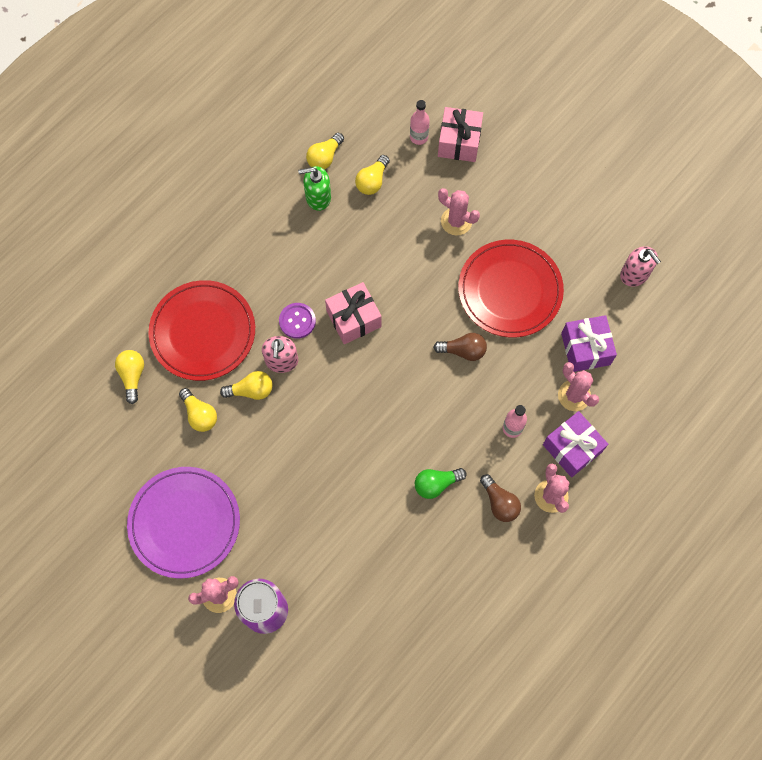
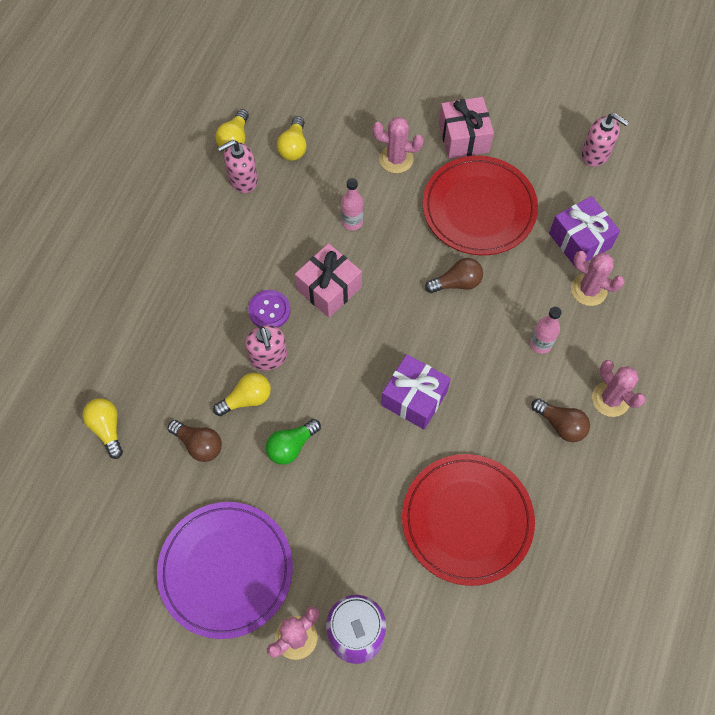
camera: 20 degrees left, 5 degrees down
(200, 414) = (199, 444): yellow light bulb -> brown light bulb
(203, 332) = (170, 355): red plate -> red plate (467, 520)
(318, 197) = (242, 180): green soap dispenser -> pink soap dispenser
(419, 137) = (324, 91): pink bottle -> pink bottle (352, 222)
(436, 484) = (486, 429): green light bulb -> green light bulb (291, 446)
(459, 142) = (367, 83): pink gift -> pink gift (463, 137)
(572, 448) = (610, 343): purple gift -> purple gift (414, 398)

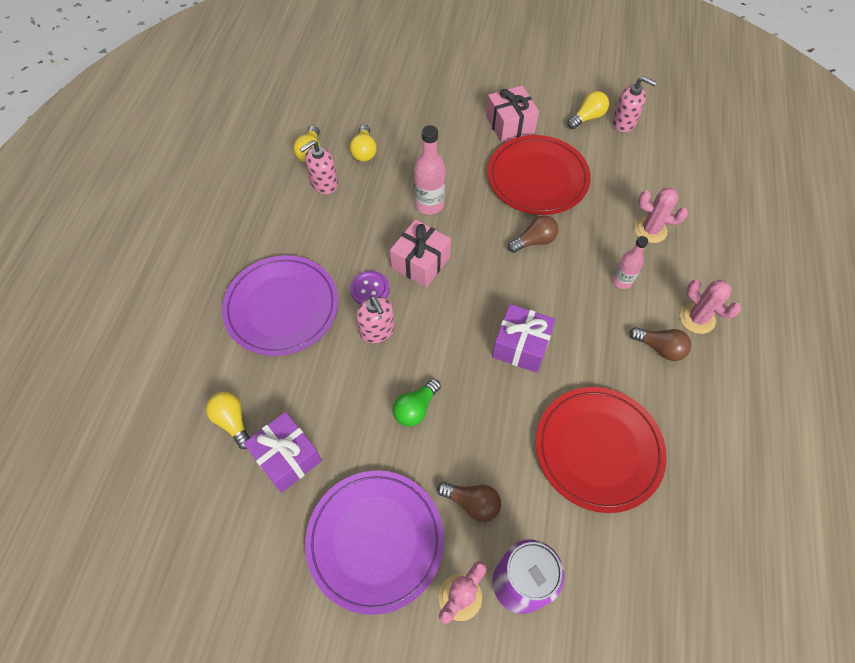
camera: 10 degrees left, 5 degrees down
(175, 315) = (282, 307): none -> purple plate
(199, 444) = (326, 421): brown light bulb -> brown light bulb (472, 503)
(247, 399) = (364, 371): yellow light bulb -> yellow light bulb (587, 117)
(352, 222) = (429, 204): pink bottle -> pink bottle, size x1.53
(396, 159) = (456, 149): pink cactus -> none
(579, 240) = (631, 191): purple gift -> purple gift (287, 457)

